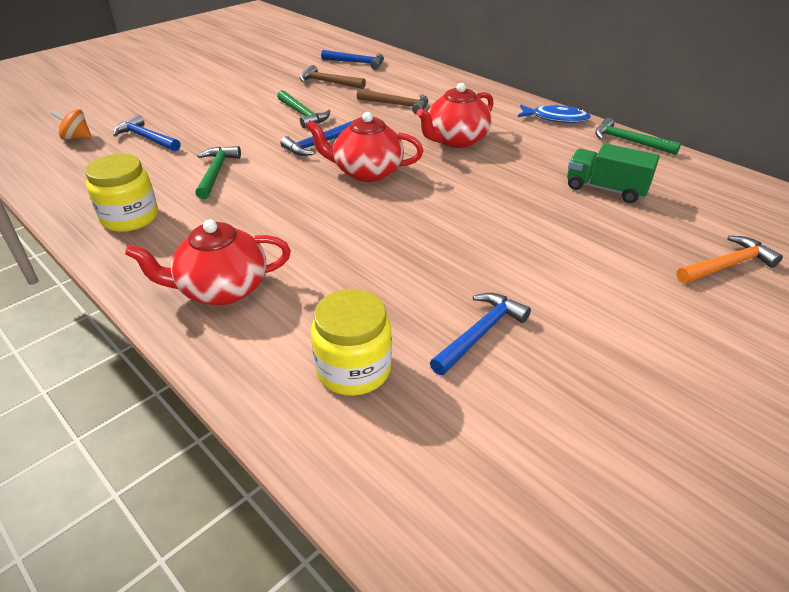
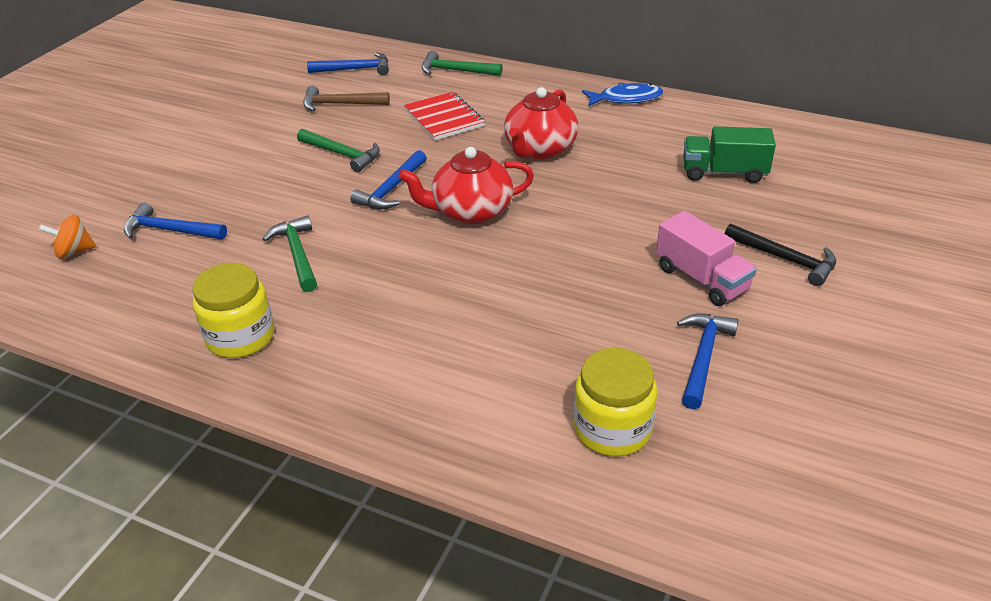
camera: 20 degrees left, 0 degrees up
(222, 289) = (417, 388): red teapot -> none
(397, 105) = (444, 118): brown hammer -> red notebook
(525, 268) = (701, 279): none -> pink truck
(617, 271) = (785, 259): none -> black hammer
(629, 141) = (714, 111): green hammer -> green hammer (456, 71)
(727, 265) = (873, 227): orange hammer -> none

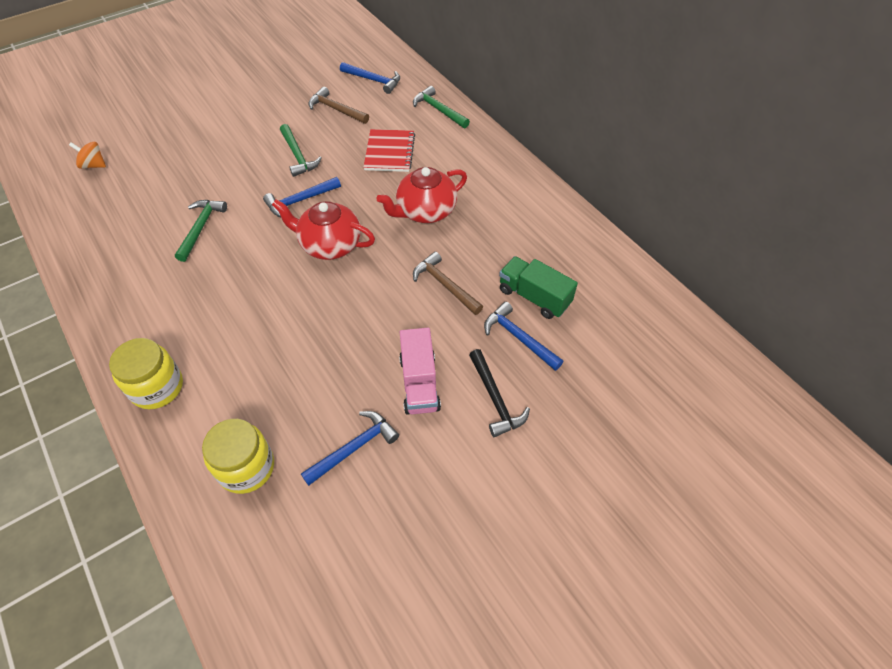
camera: 30 degrees right, 15 degrees up
(170, 230) = (152, 173): blue hammer -> blue hammer (519, 337)
(240, 337) = (119, 276): yellow jar -> yellow jar (157, 387)
(626, 99) = (534, 191): blue fish -> none
(630, 196) = (445, 285): none -> brown hammer

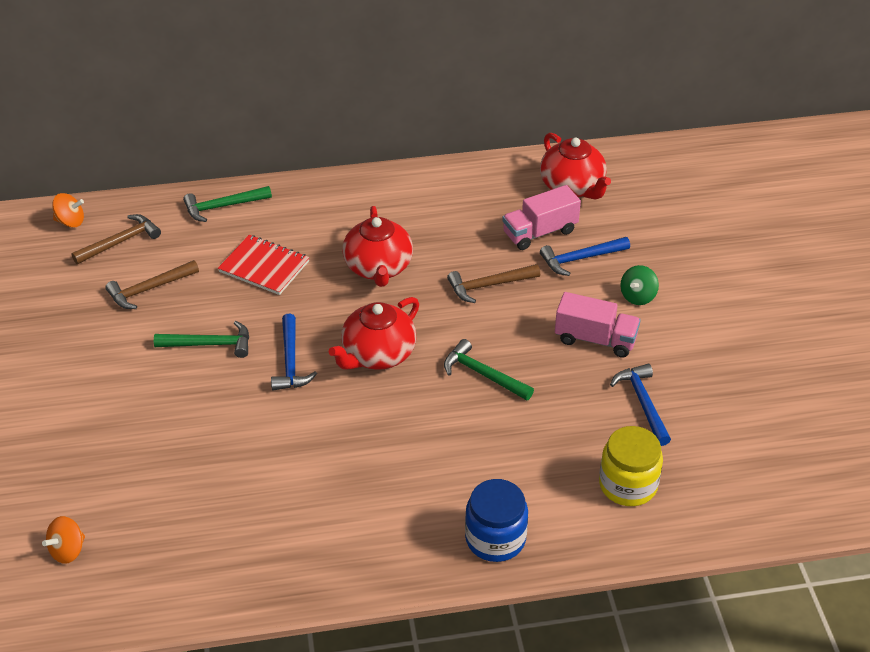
camera: 65 degrees left, 10 degrees down
(157, 387) = (495, 538): yellow jar -> blue jar
(201, 228) = (274, 459): green hammer -> green hammer (483, 374)
(373, 80) = (120, 242): blue hammer -> brown hammer
(379, 54) = (70, 221): none -> orange spinning top
(495, 399) = (638, 296): black hammer -> green spinning top
(534, 297) = (540, 232): green truck -> pink truck
(612, 300) = (572, 187): none -> red teapot

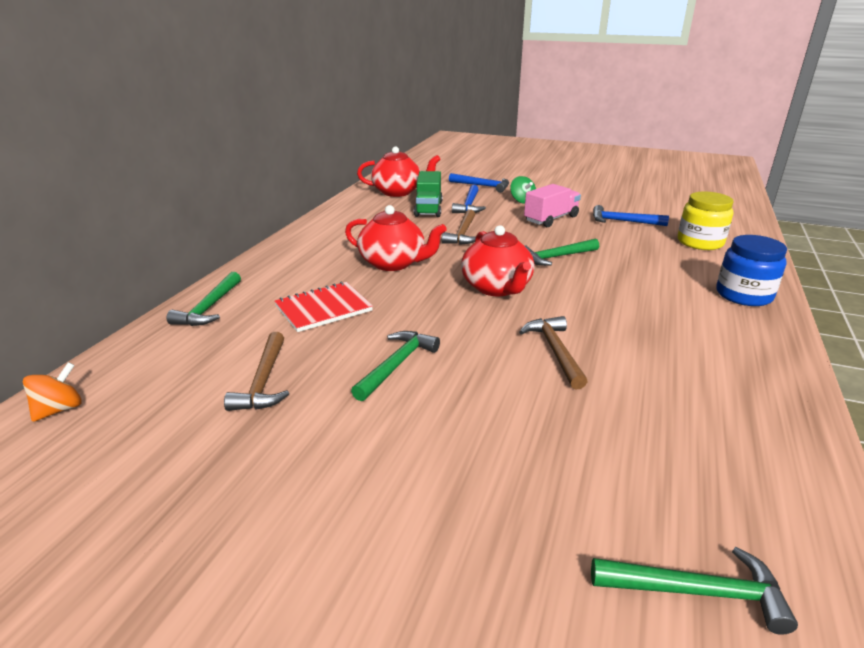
camera: 60 degrees left, 15 degrees down
(68, 550) = (697, 592): orange spinning top -> green hammer
(120, 242) = (158, 381): brown hammer -> brown hammer (555, 351)
(290, 361) = (467, 327): blue hammer -> blue hammer (482, 186)
(540, 232) = (428, 209): pink truck -> green truck

